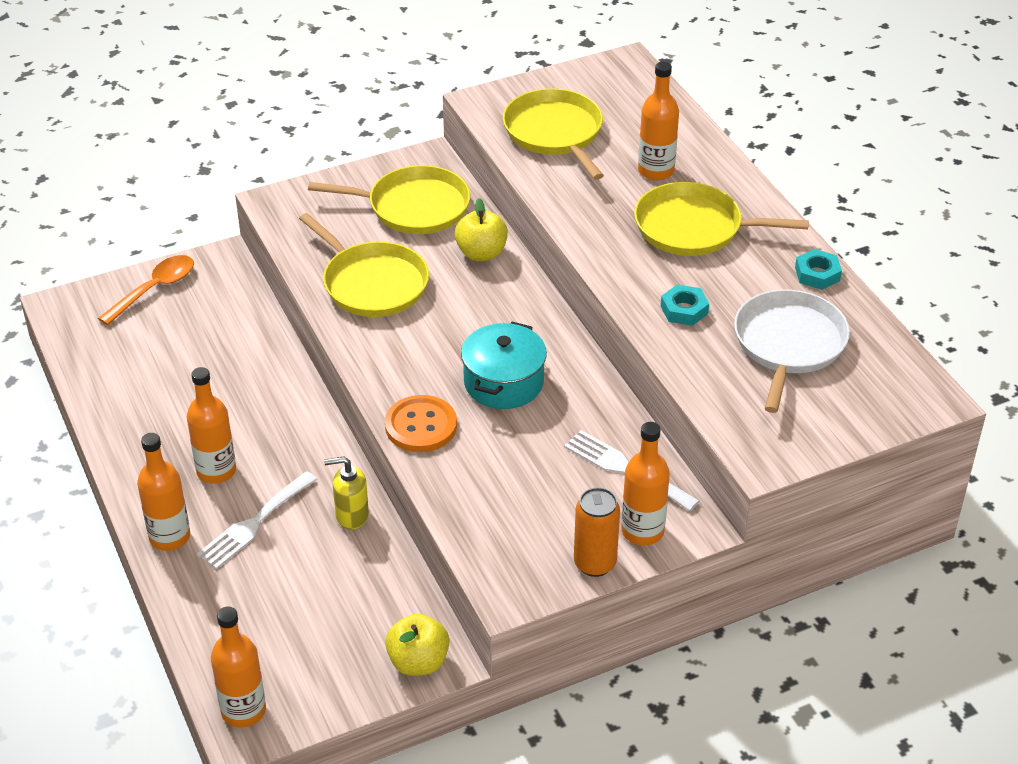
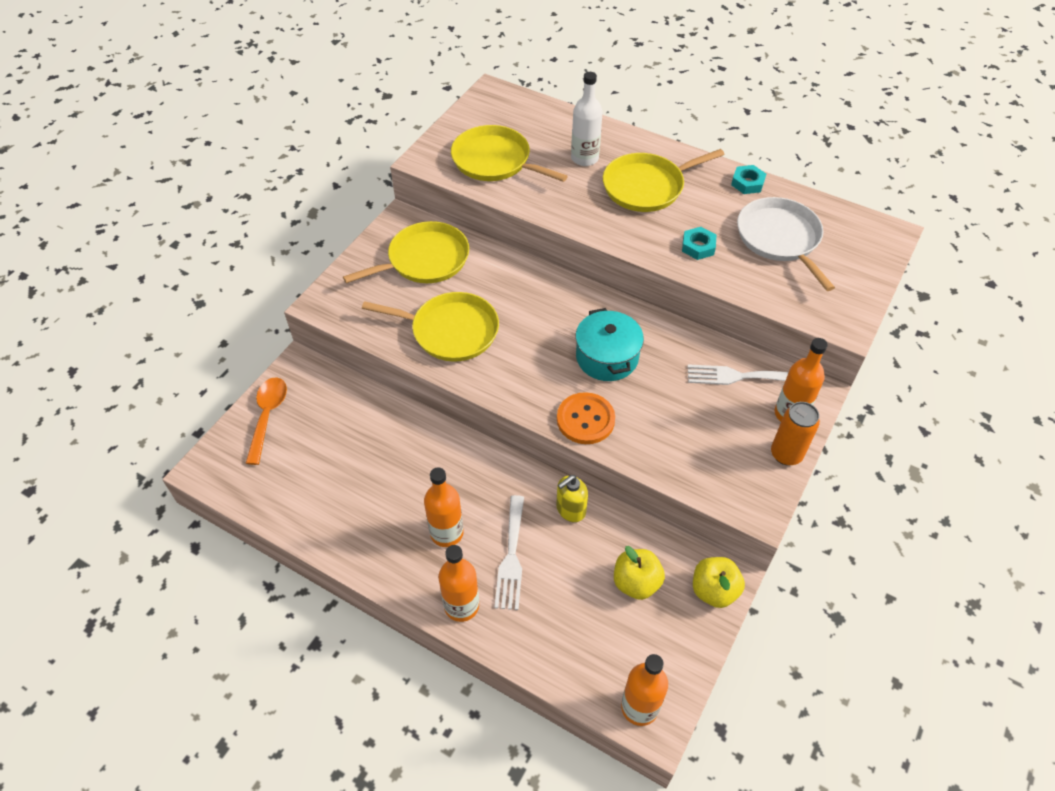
camera: 35 degrees left, 10 degrees up
(481, 253) = (503, 271): yellow apple -> yellow apple (636, 583)
(656, 171) = (584, 158): orange bottle -> white bottle

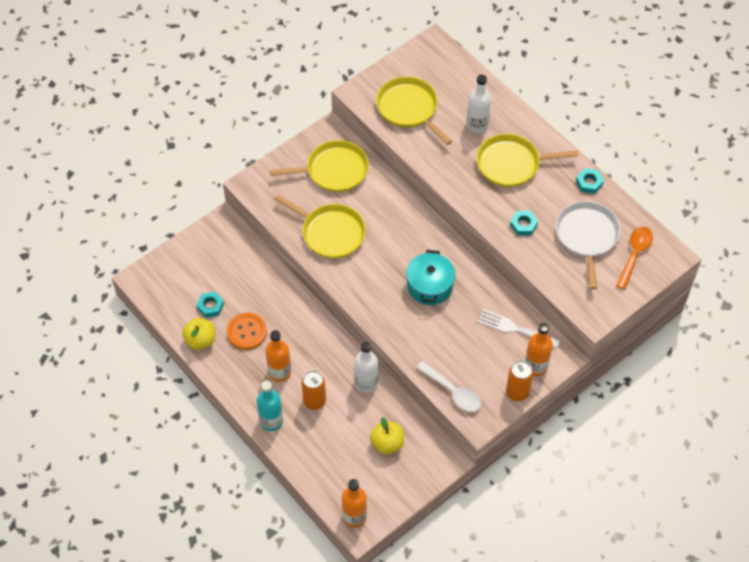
camera: 20 degrees right, 5 degrees up
(268, 416) = (191, 254): orange spoon -> orange spoon (634, 255)
(317, 475) = (210, 306): none -> turquoise nut
(461, 606) = (271, 421): orange bottle -> turquoise bottle
(511, 557) = (314, 401): white fork -> orange can
(570, 510) = (366, 383): yellow soap dispenser -> white bottle
(585, 419) = (394, 326): orange button -> orange button (247, 332)
(704, 480) = (453, 392): none -> white spoon
(714, 590) = (435, 465): yellow apple -> yellow apple (200, 340)

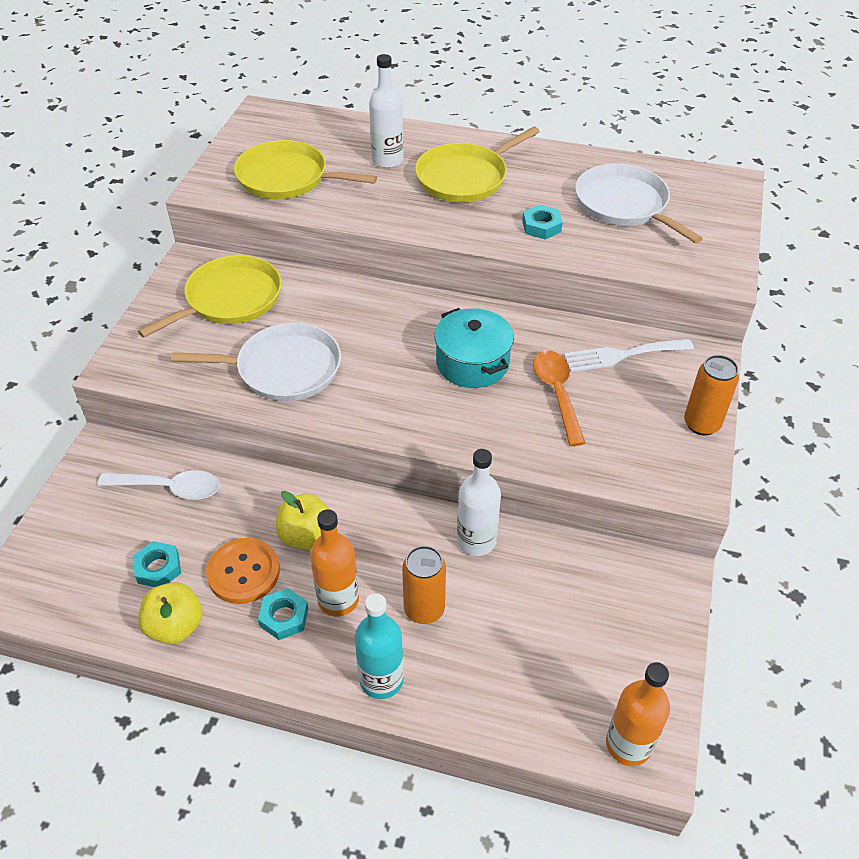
camera: 35 degrees left, 10 degrees down
(330, 233) = (283, 368): yellow pan -> white pan
(387, 443) = (577, 604): yellow apple -> yellow apple (306, 536)
(453, 392) = (623, 469): white spoon -> white spoon (169, 488)
(535, 366) = (690, 382): orange bottle -> none
(589, 183) = (571, 158): turquoise nut -> turquoise nut (284, 617)
(634, 255) = (694, 198): orange spoon -> orange spoon (557, 393)

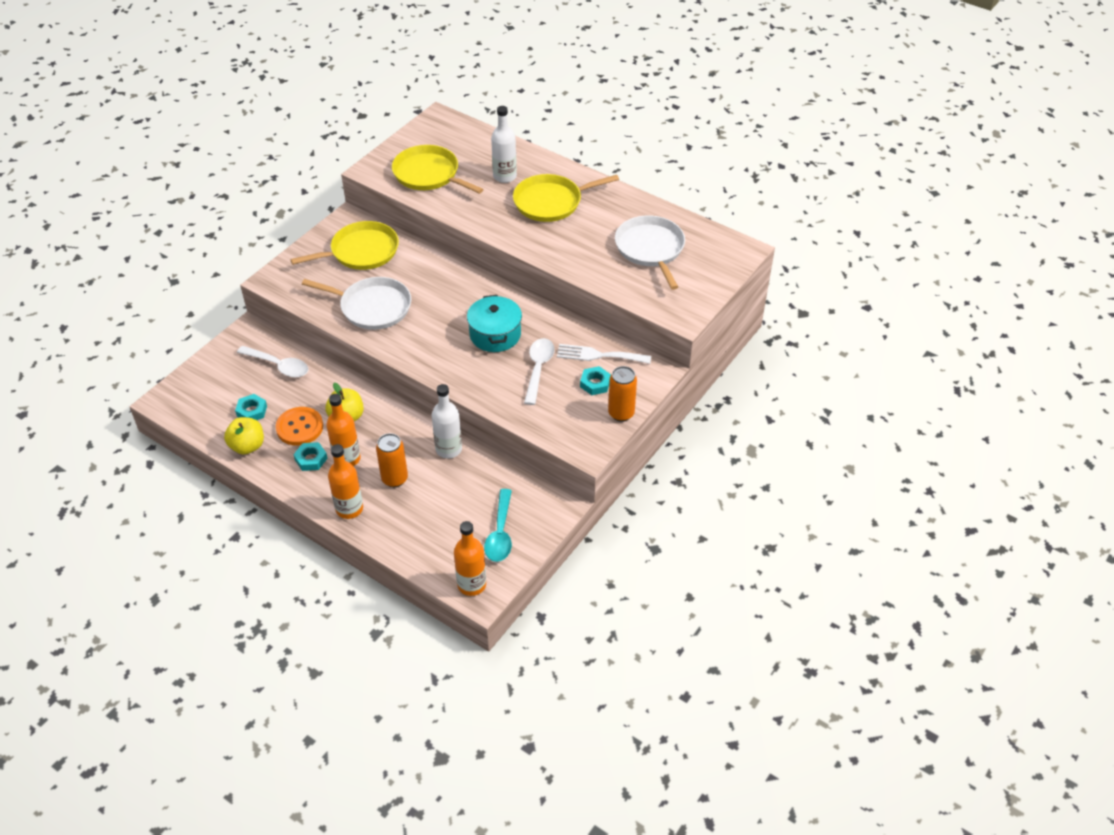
camera: 20 degrees right, 0 degrees up
(381, 680) = (349, 509): turquoise bottle -> orange bottle
(541, 226) = (581, 251): turquoise nut -> turquoise nut (595, 383)
(557, 393) = (538, 369): orange spoon -> white spoon
(620, 646) = (500, 533): none -> turquoise spoon

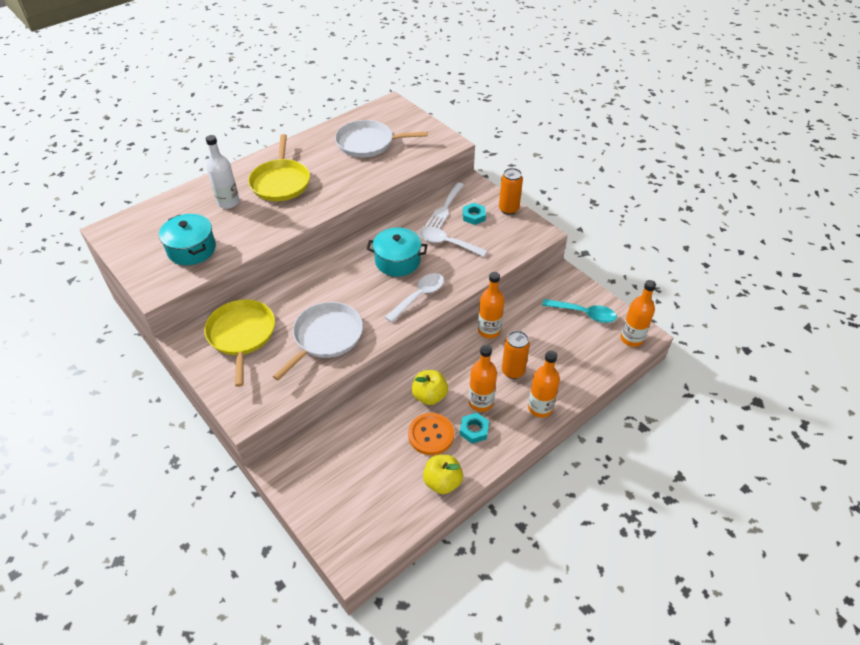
camera: 75 degrees left, 0 degrees up
(252, 411) = (395, 474): turquoise nut -> none
(278, 366) = (340, 444): white spoon -> white spoon (419, 296)
(429, 174) = (191, 249): yellow pan -> turquoise pot
(448, 449) = (489, 330): white bottle -> orange bottle

